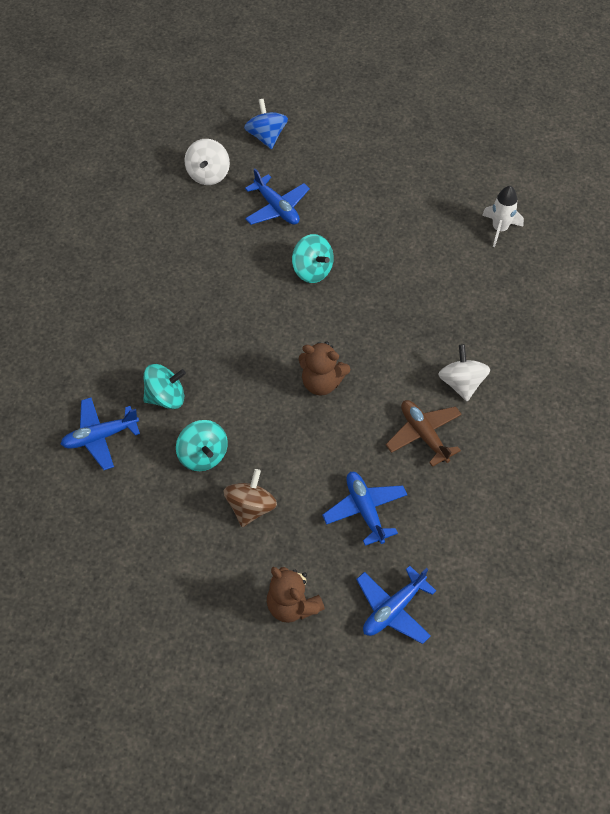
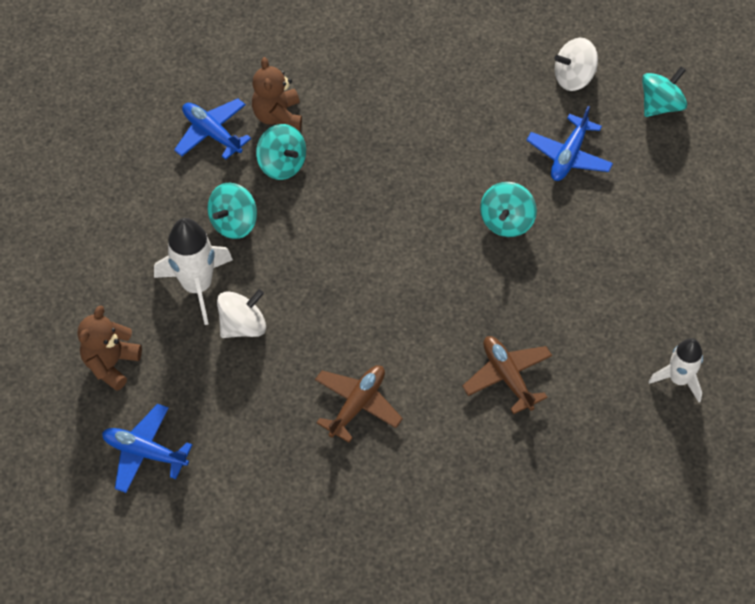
camera: 65 degrees right, 0 degrees up
(251, 507) = (197, 286): brown spinning top -> white rocket
(266, 136) = (661, 105): blue spinning top -> turquoise spinning top
(321, 382) = (371, 287): brown teddy bear -> brown teddy bear (278, 116)
(365, 510) = (242, 385): blue plane -> none
(447, 327) = (507, 377): none -> brown plane
(461, 383) = (441, 417): white spinning top -> white spinning top (243, 325)

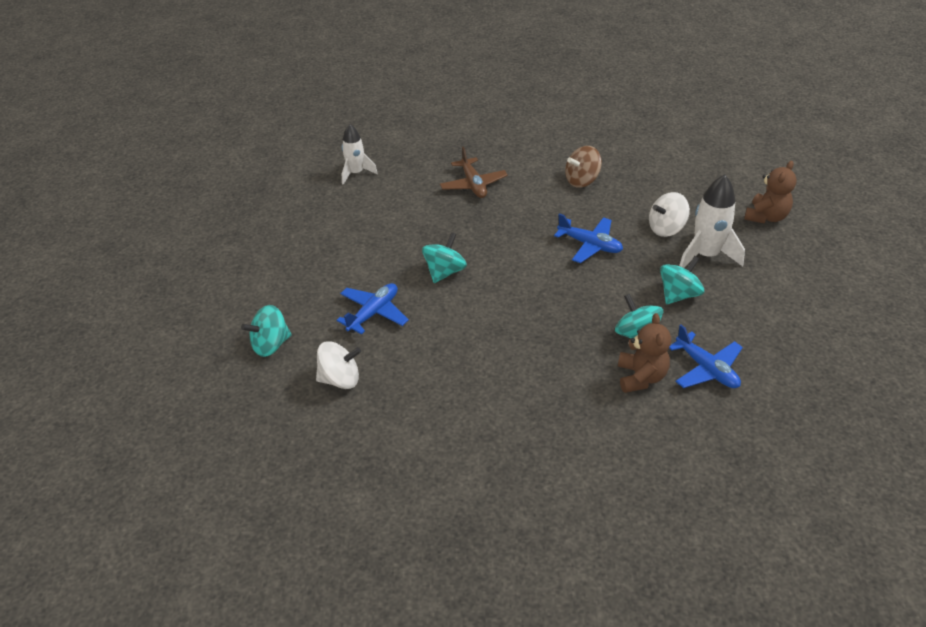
camera: 170 degrees left, 15 degrees down
(145, 452) = (730, 171): blue plane -> blue plane (590, 245)
(357, 405) = (582, 180): brown plane -> brown spinning top

